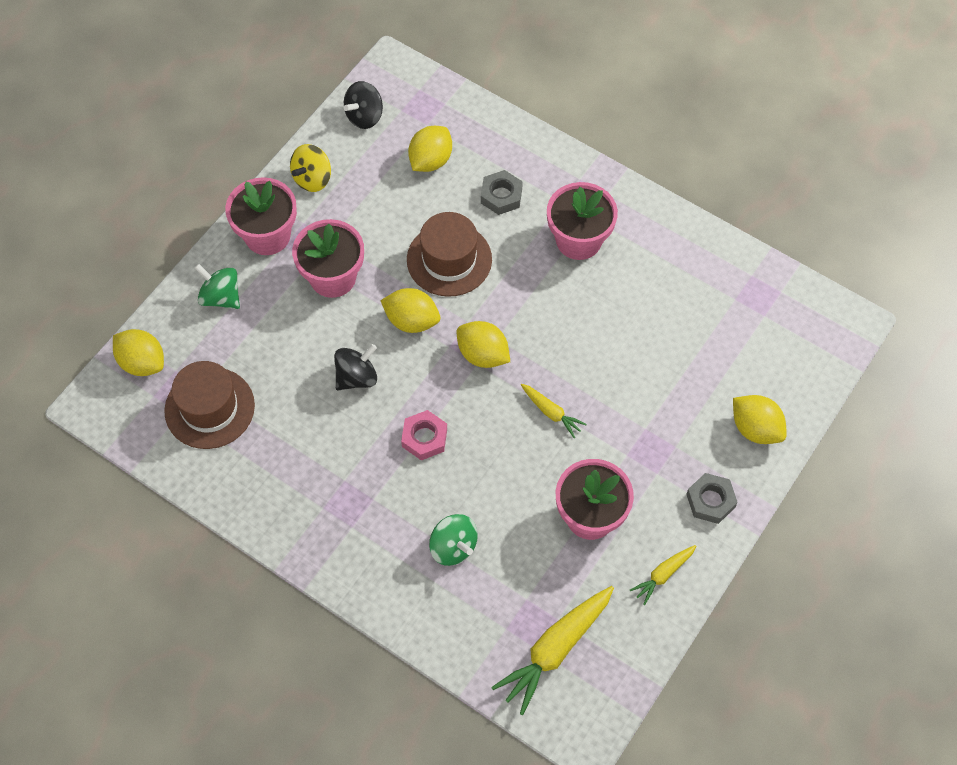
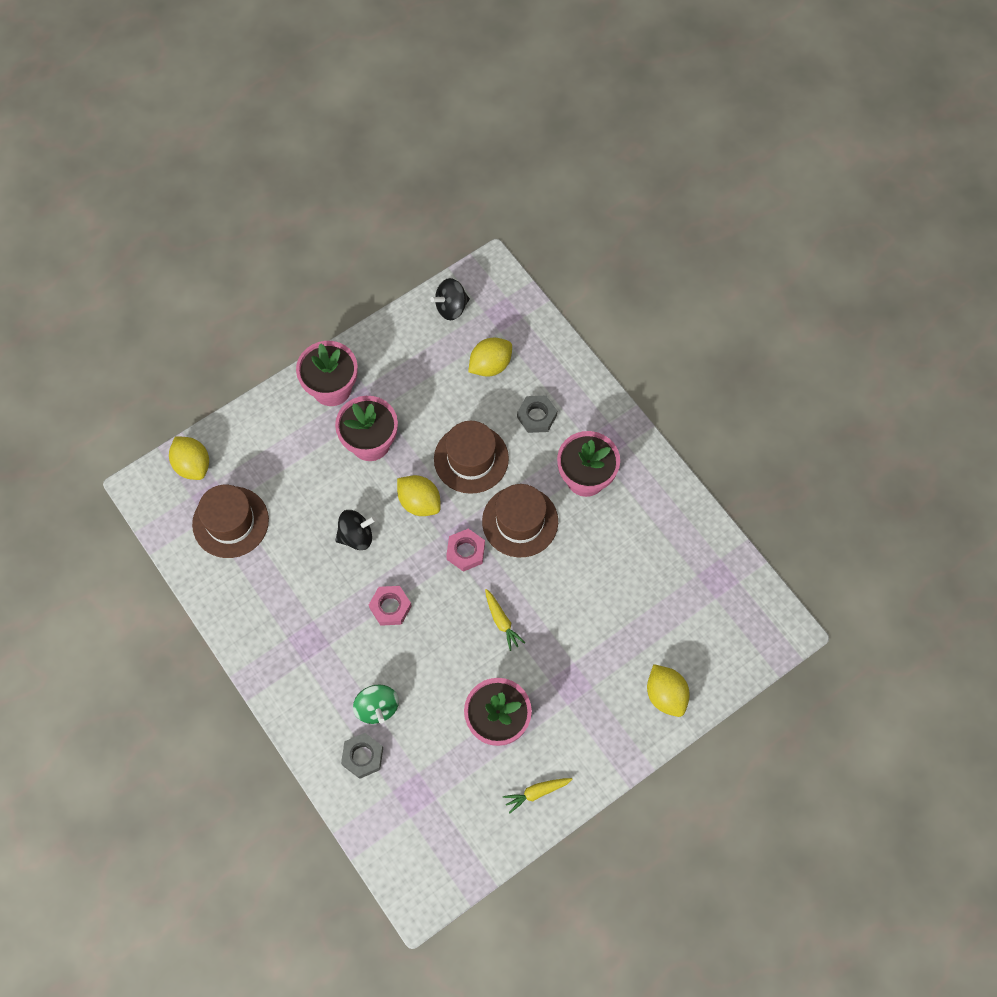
camera: 20 degrees right, 5 degrees up
(221, 297) = (274, 429): green spinning top -> none
(312, 179) = (387, 350): yellow spinning top -> none
(483, 354) = (465, 552): yellow lemon -> pink nut
(528, 305) = (520, 521): none -> brown hat
(555, 649) = (424, 823): yellow carrot -> none
(710, 501) = (602, 744): grey nut -> grey nut (362, 756)

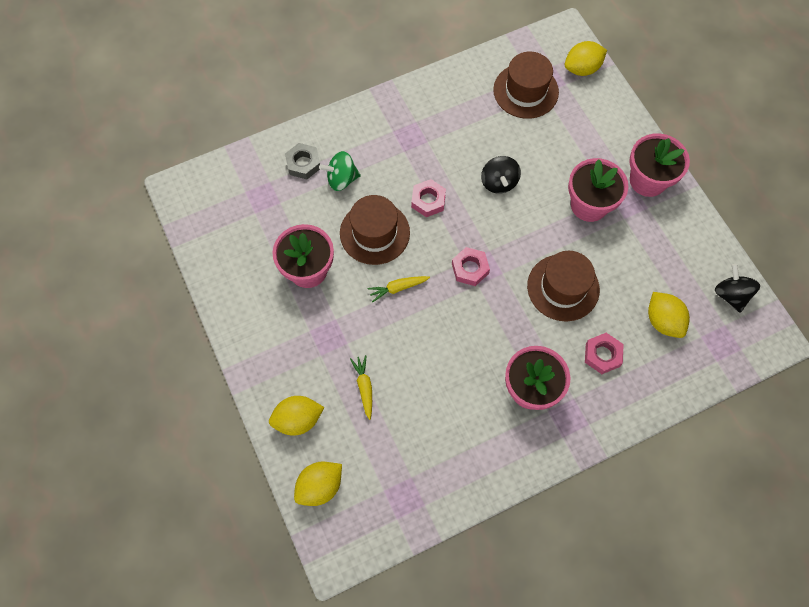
camera: 100 degrees right, 0 degrees up
(419, 502) = (524, 237): yellow lemon -> yellow lemon (320, 486)
(520, 521) = (493, 320): brown hat -> brown hat (374, 233)
(536, 416) = (602, 355): grey nut -> pink nut
(536, 793) = (238, 291): yellow carrot -> yellow carrot (364, 387)

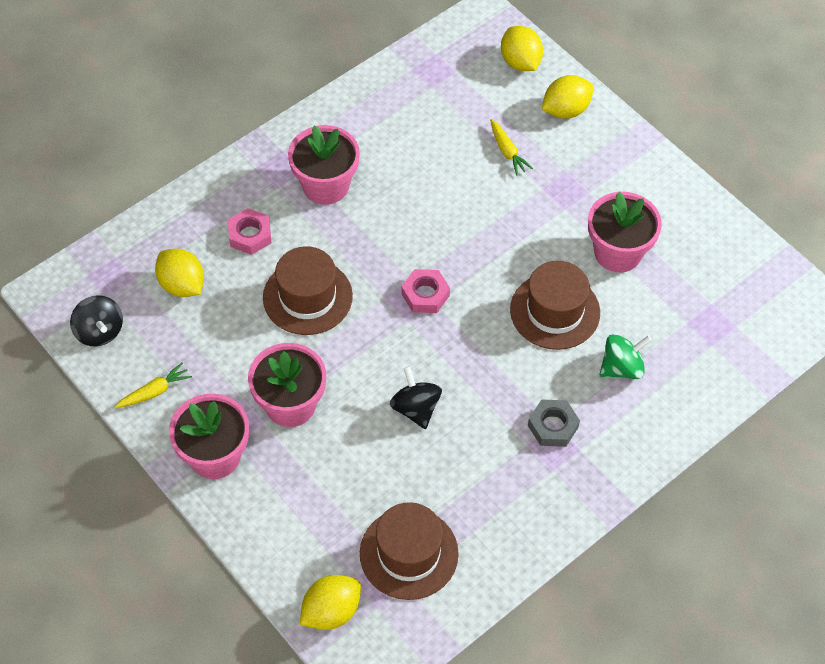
camera: 165 degrees right, 10 degrees down
(303, 163) = (679, 377): grey nut -> grey nut (553, 426)
(320, 486) = (520, 62): yellow lemon -> yellow lemon turned 60 degrees counterclockwise
(398, 288) = (504, 255): yellow carrot -> yellow carrot (154, 391)
(428, 200) = (501, 365): pink nut -> none

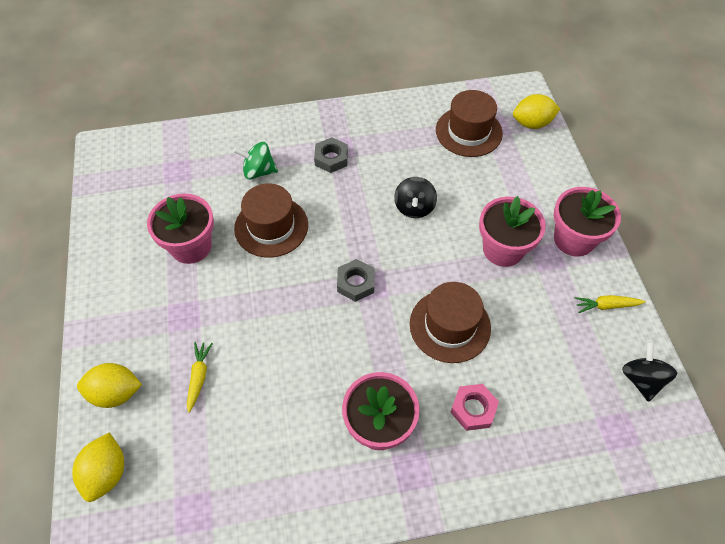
camera: 150 degrees left, 0 degrees up
(182, 285) = (554, 389): yellow lemon -> none
(425, 294) = (356, 283): pink nut -> grey nut

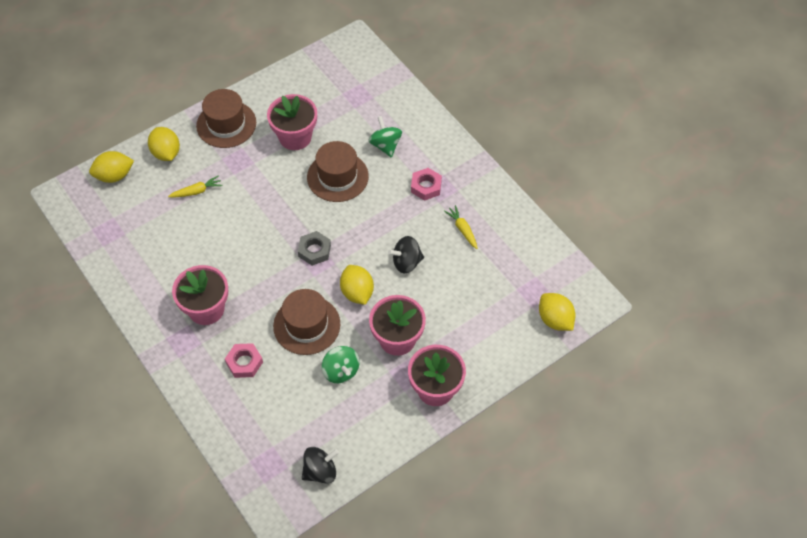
camera: 65 degrees right, 0 degrees up
(331, 158) = (426, 187): grey nut -> pink nut
(430, 263) = (357, 292): none -> yellow lemon
(468, 132) = (514, 273): brown hat -> brown hat (226, 124)
(522, 314) = (341, 371): none -> green spinning top
(606, 306) = (378, 430): yellow carrot -> yellow carrot (462, 229)

